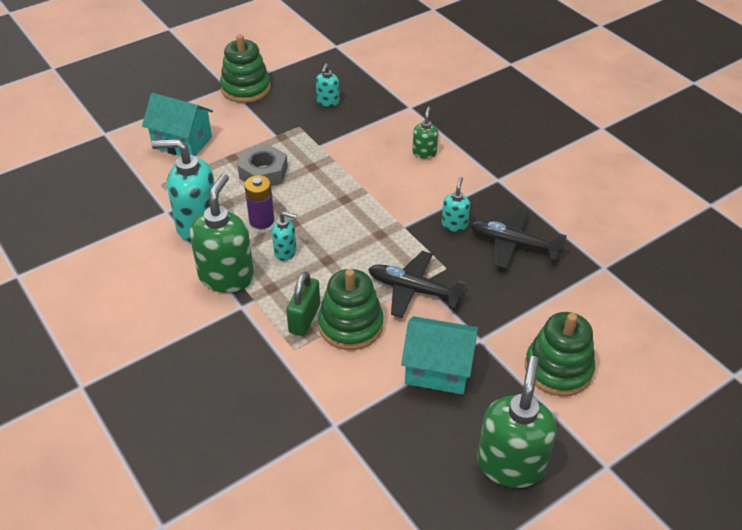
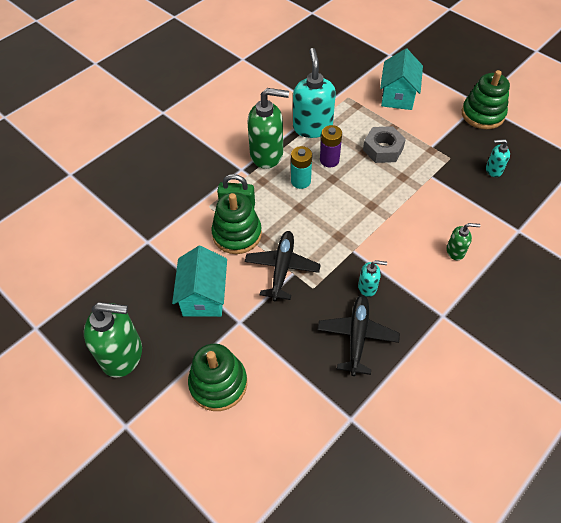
camera: 80 degrees right, 10 degrees up
(285, 252) = (300, 181): turquoise soap dispenser -> turquoise battery

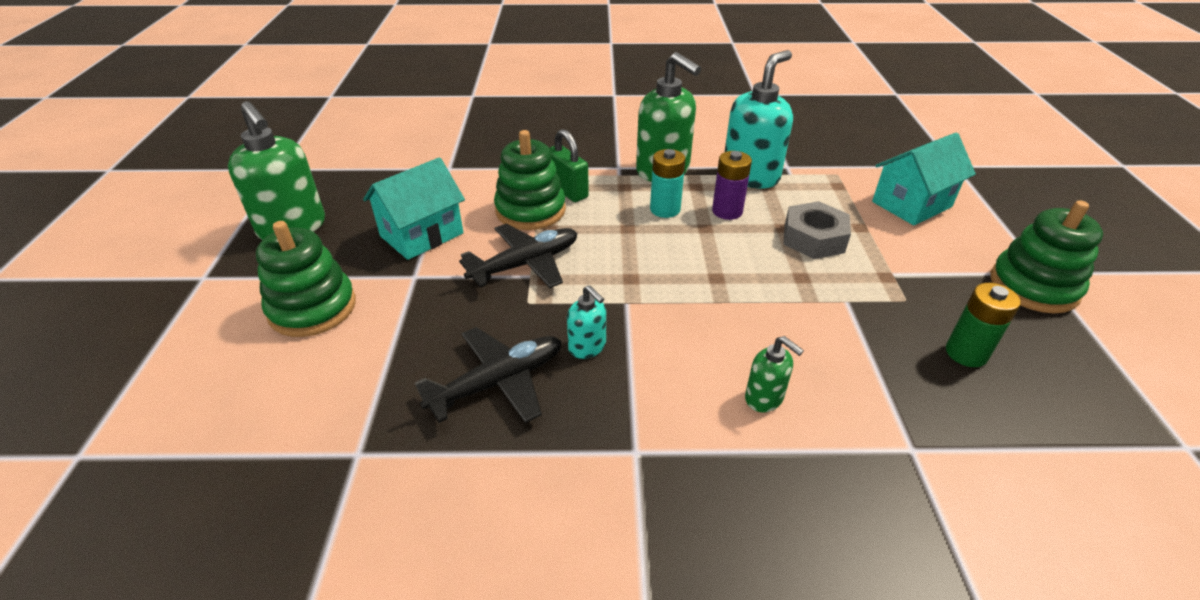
camera: 45 degrees right, 15 degrees down
(493, 170) = (966, 353): turquoise soap dispenser -> green battery

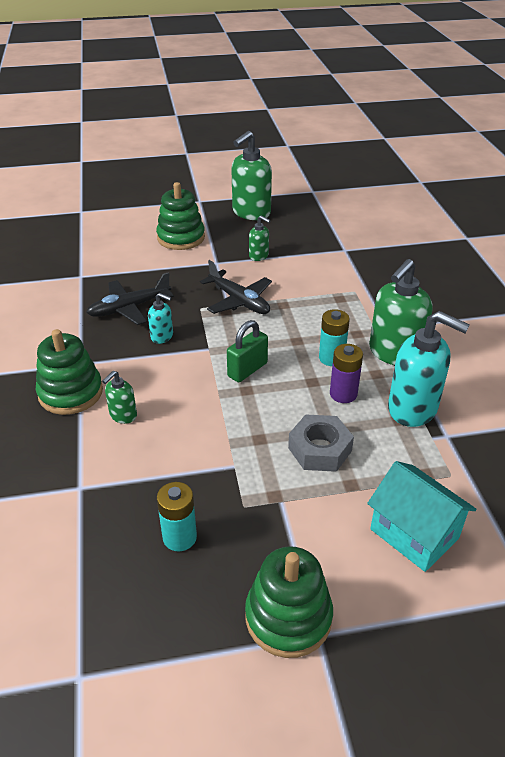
camera: 80 degrees right, 0 degrees up
(422, 235) = (259, 256): turquoise house -> green soap dispenser
(497, 382) = (129, 308): black plane -> black plane turned 105 degrees clockwise
(530, 210) = (304, 293): green stacking toy -> green stacking toy (71, 393)
(567, 190) = (338, 306): green padlock -> green padlock (247, 370)
(587, 347) = (162, 336): turquoise soap dispenser -> turquoise soap dispenser turned 105 degrees counterclockwise
(966, 353) = (179, 537): green battery -> turquoise battery

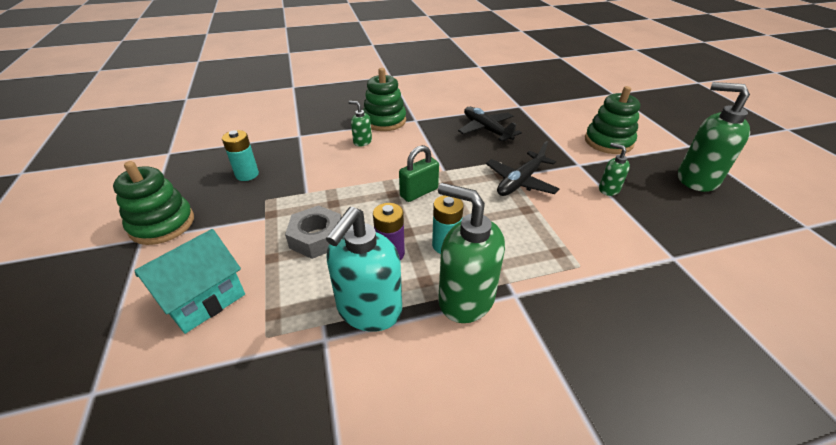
camera: 85 degrees right, 0 degrees up
(162, 336) = (454, 147): turquoise soap dispenser -> none
(247, 370) = (419, 192): green padlock -> green padlock turned 75 degrees counterclockwise
(259, 256) = (608, 189): green soap dispenser -> green soap dispenser turned 105 degrees clockwise

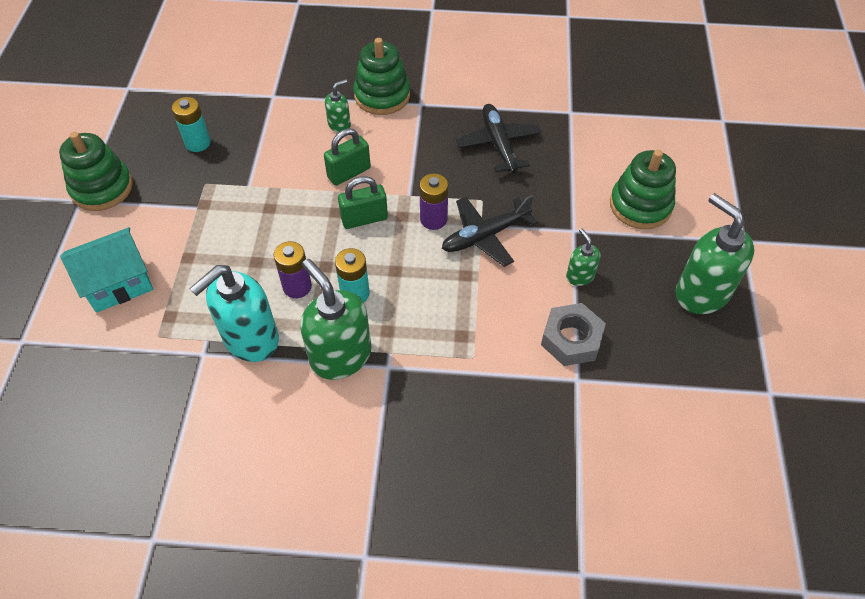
camera: 20 degrees right, 15 degrees up
(316, 238) = (236, 247): grey nut -> grey nut (571, 339)
(362, 142) = (339, 125): green soap dispenser -> green soap dispenser turned 90 degrees clockwise
(387, 167) = (349, 173): none -> green padlock
(474, 180) = (433, 219): none -> purple battery

